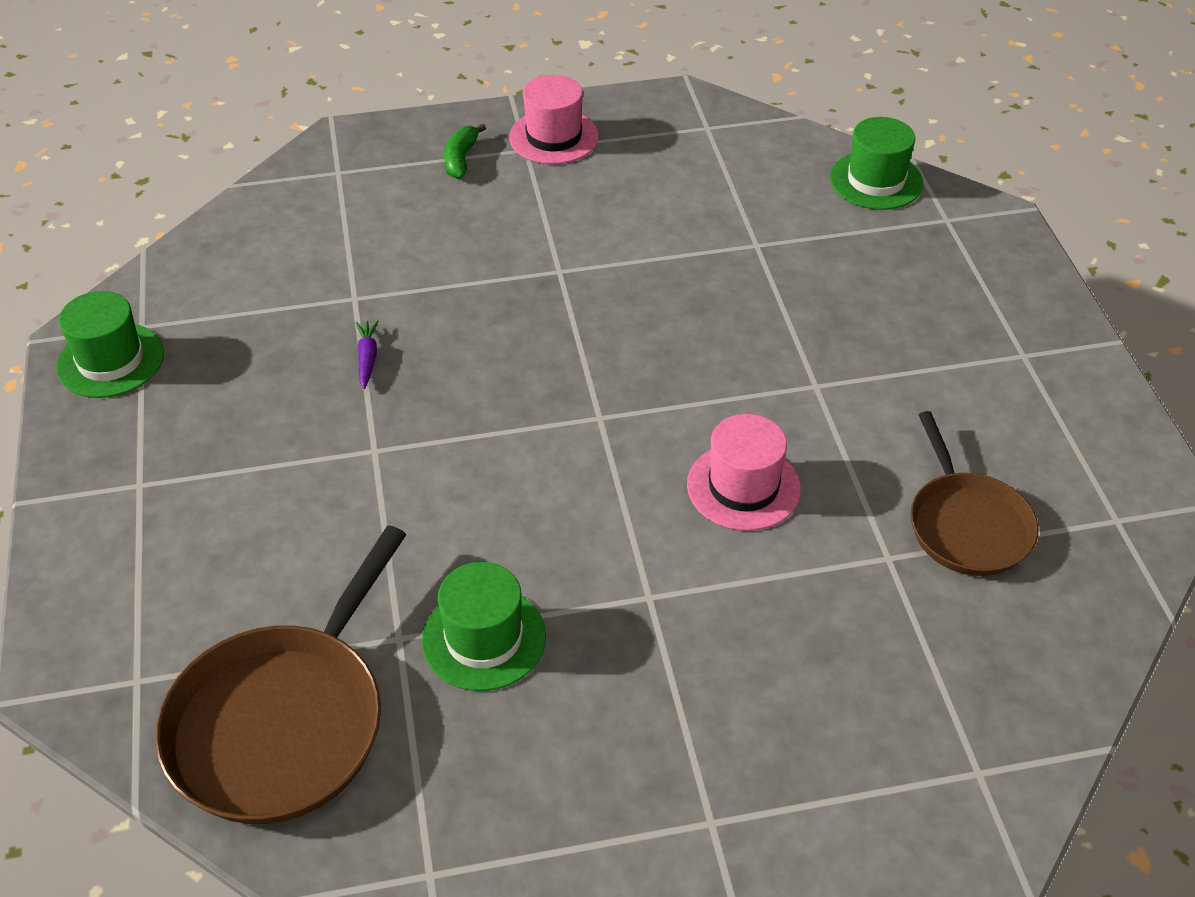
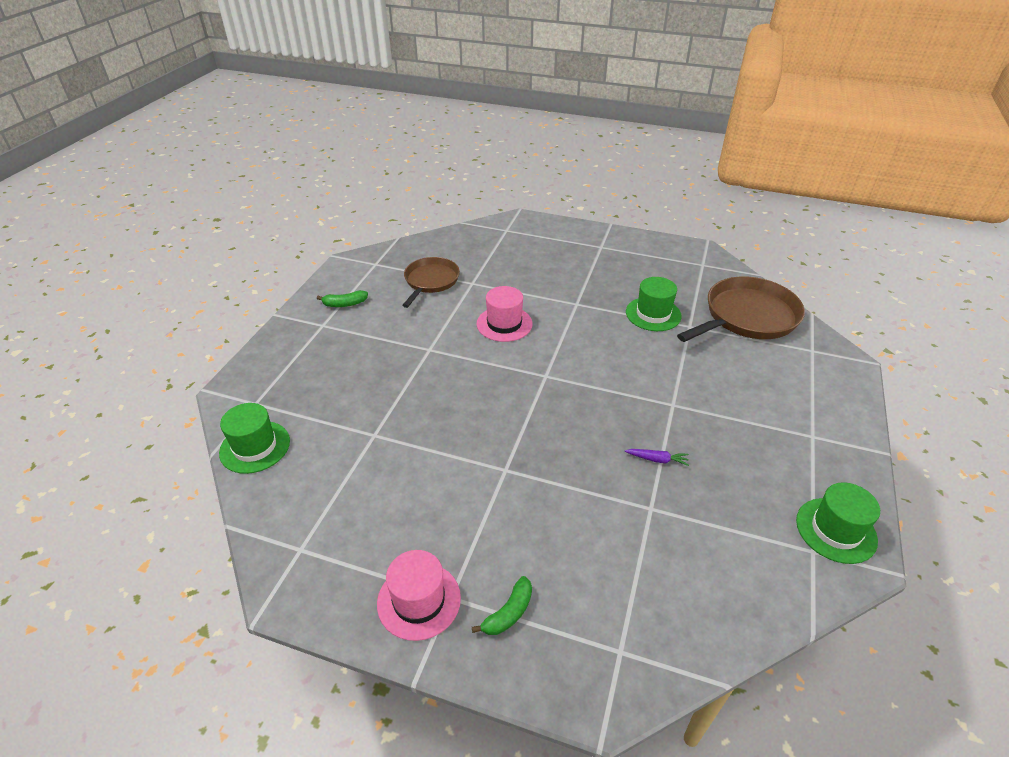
camera: 150 degrees left, 5 degrees down
(367, 358) = (657, 459): purple carrot -> purple carrot turned 105 degrees counterclockwise
(1045, 407) = (344, 304): none -> green banana

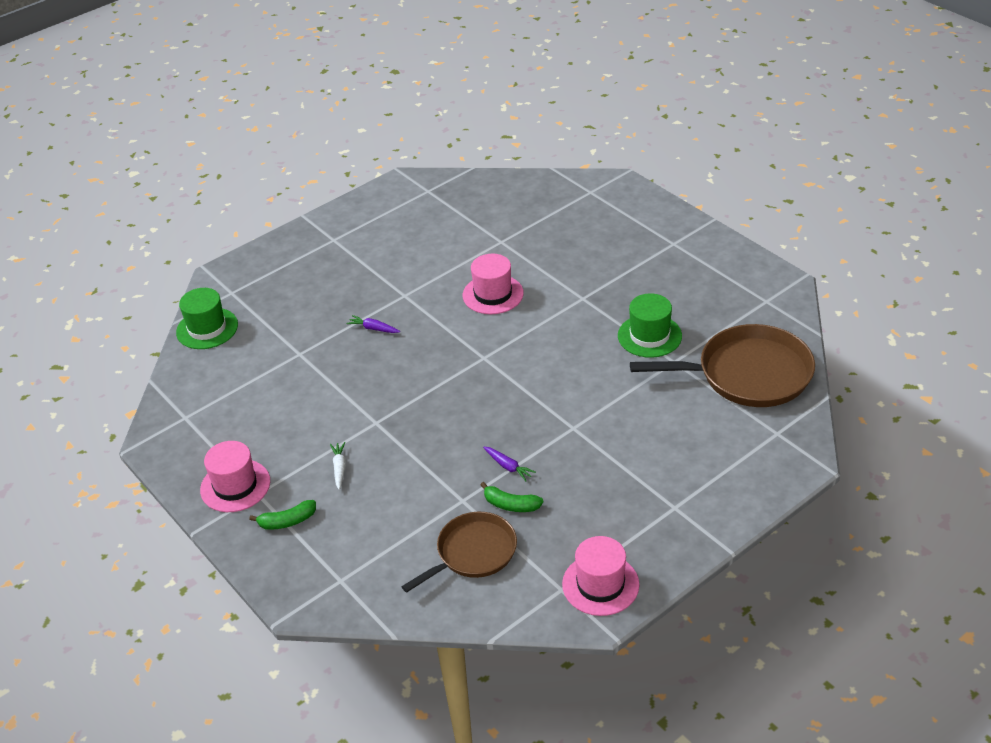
camera: 35 degrees right, 0 degrees up
(344, 304) = (368, 225): green banana -> green banana (511, 505)
(426, 386) = (373, 328): none -> purple carrot
(430, 281) = (463, 226): brown pan -> brown pan (473, 552)
(511, 530) = (339, 468): none -> white carrot
(836, 530) = (600, 584): green hat -> pink hat

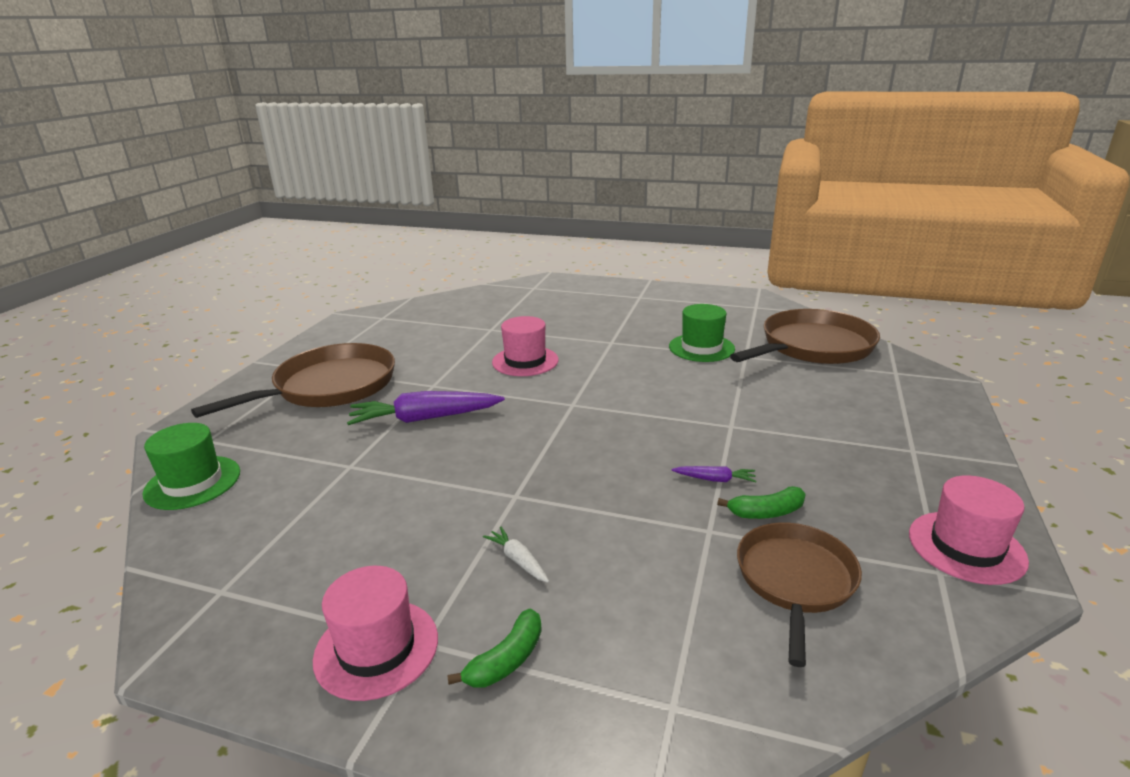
camera: 35 degrees left, 15 degrees down
(335, 267) = (330, 386): none -> brown pan
(373, 328) = (424, 418): purple carrot -> purple carrot, size x2.18

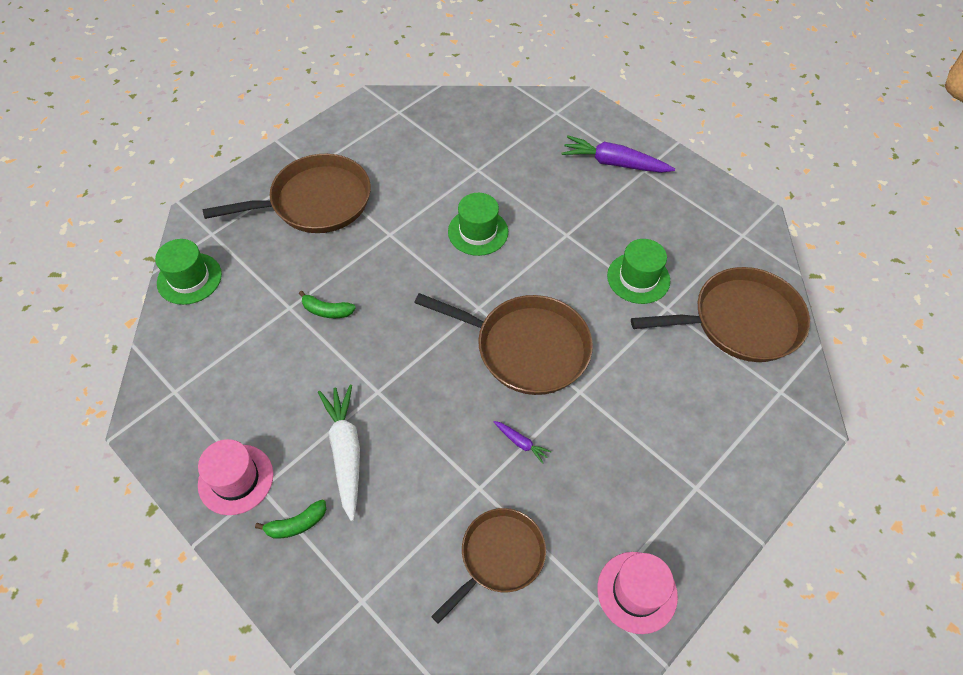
camera: 25 degrees right, 30 degrees up
(424, 418) = (362, 275): purple carrot -> purple carrot (613, 163)
(518, 560) = (345, 451): white carrot -> white carrot, size x2.18
(525, 361) = (478, 232): pink hat -> green hat
(648, 415) = (526, 348): none -> brown pan
(766, 512) = (530, 492): green banana -> green banana (327, 310)

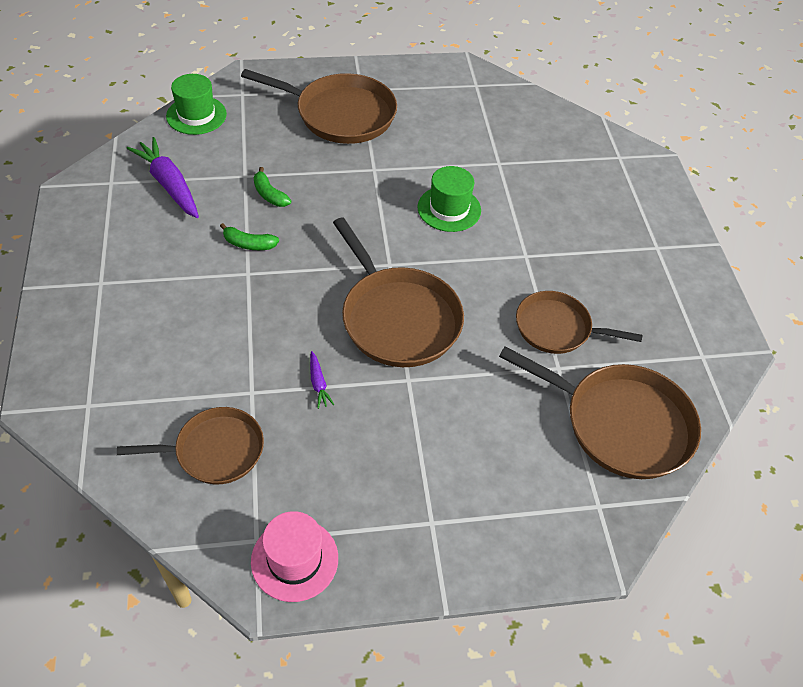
camera: 35 degrees right, 5 degrees down
(236, 479) = (91, 265): pink hat -> none
(296, 524) = (99, 322): green banana -> green banana (249, 244)
(345, 451) = (182, 298): white carrot -> none
(613, 163) = (632, 225): purple carrot -> purple carrot (169, 184)
(638, 278) = (557, 328): green hat -> brown pan

